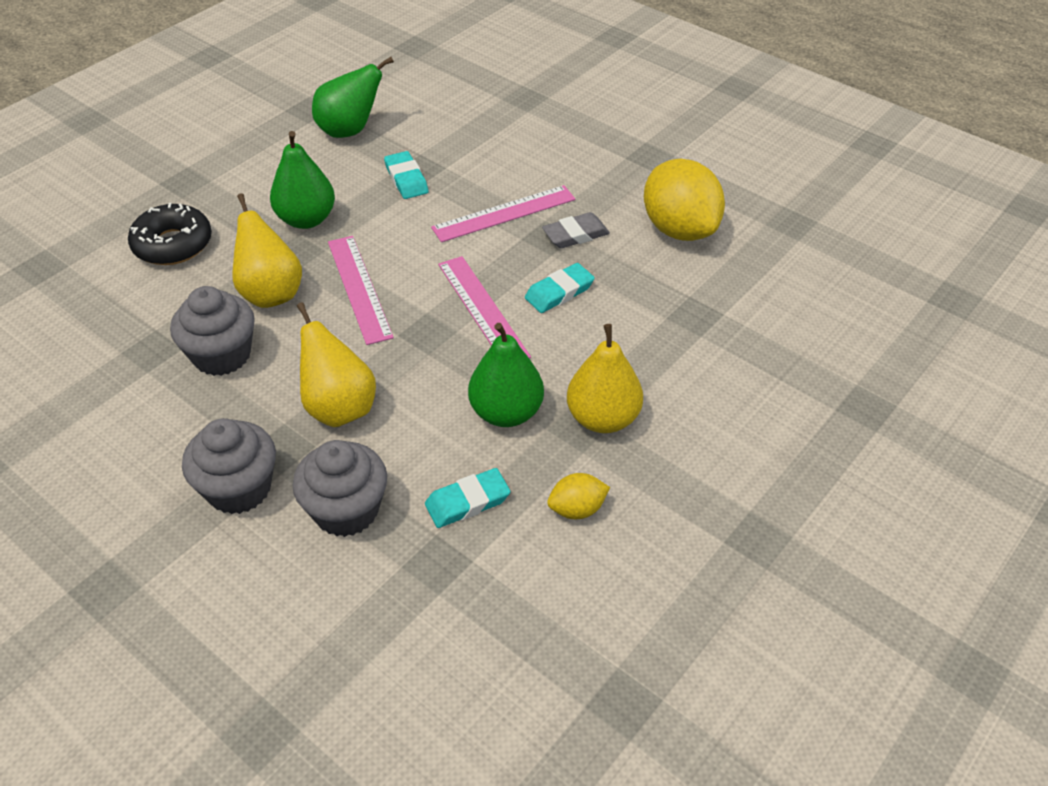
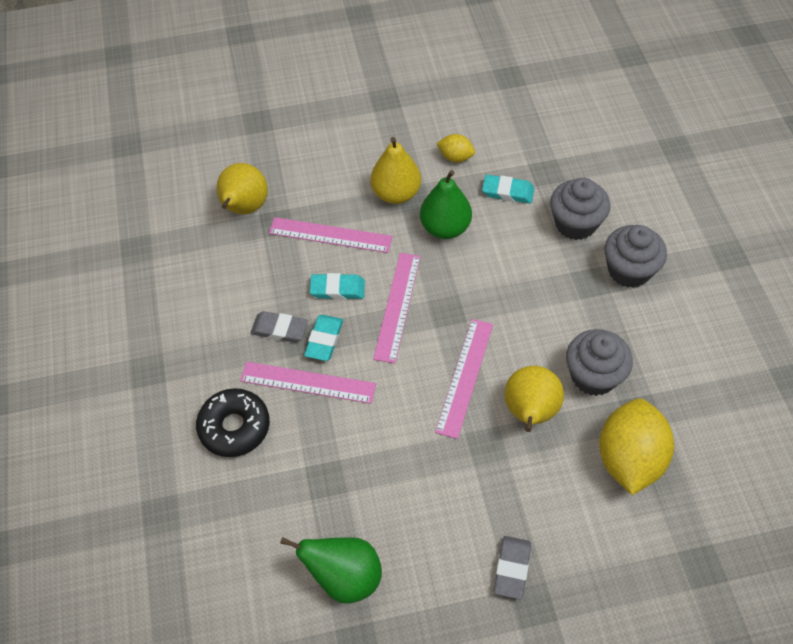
camera: 140 degrees left, 10 degrees up
(173, 244) = (580, 519): black donut -> black donut (234, 427)
(216, 191) = (512, 568): none -> grey eraser
(306, 219) = (457, 477): green pear -> none
(339, 408) = (540, 288): yellow pear -> yellow pear (244, 208)
(406, 179) = (347, 473): turquoise eraser -> turquoise eraser (324, 340)
(624, 334) = (330, 235): none -> pink ruler
(679, 229) = (209, 289): yellow lemon -> yellow lemon (629, 459)

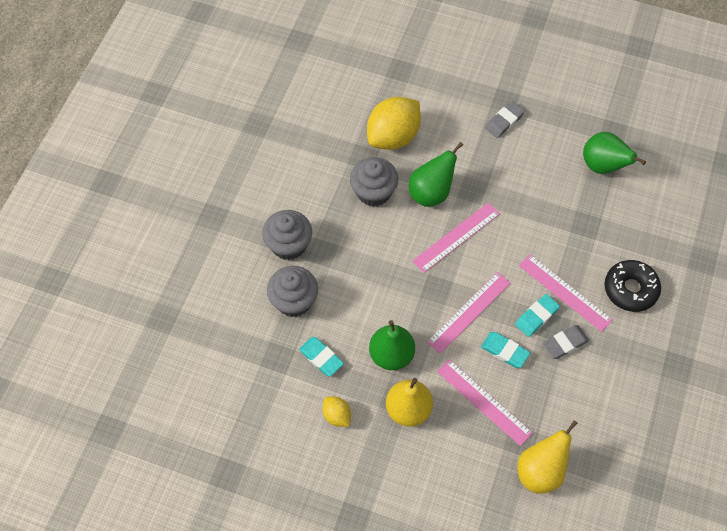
camera: 150 degrees left, 5 degrees up
(279, 329) = (565, 343): grey eraser -> grey eraser turned 75 degrees counterclockwise
(530, 412) = (431, 193): yellow pear -> green pear

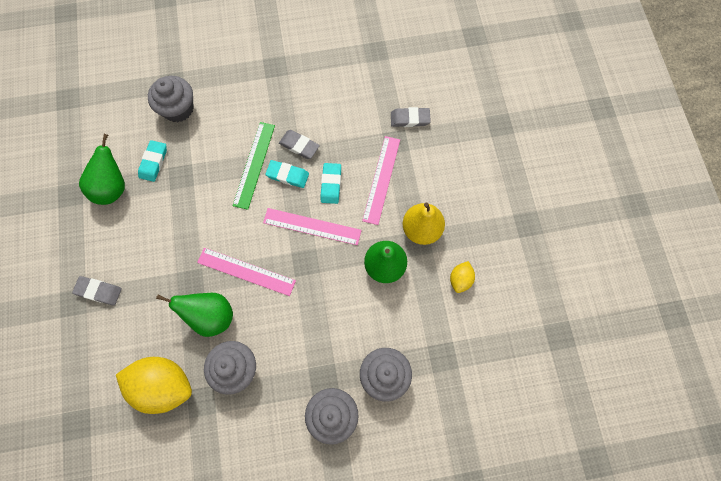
camera: 120 degrees left, 10 degrees up
(321, 358) = (421, 320): turquoise eraser -> turquoise eraser (153, 162)
(540, 471) = (410, 119): yellow pear -> grey eraser
(565, 292) = (254, 165): pink ruler -> green ruler
(630, 289) = (226, 120): black donut -> none
(666, 253) = (178, 109): none -> grey cupcake

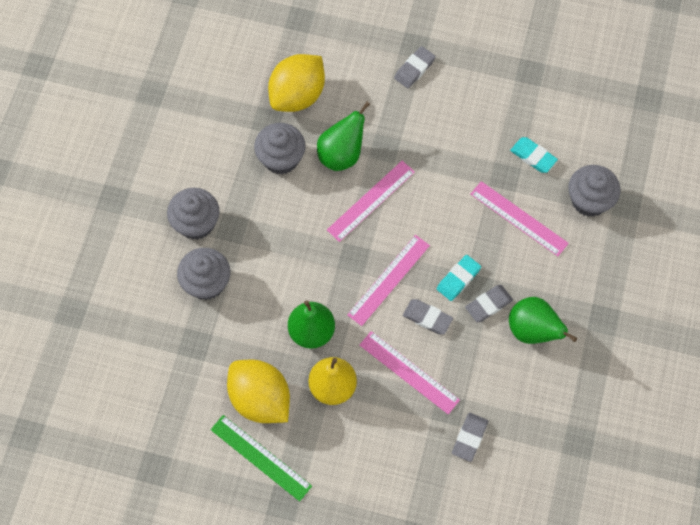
camera: 115 degrees right, 5 degrees down
(112, 187) = (520, 111): green pear -> green pear (533, 330)
(215, 152) = (519, 218): none -> pink ruler
(254, 165) = (486, 251): green ruler -> green ruler (260, 457)
(331, 184) = (427, 318): turquoise eraser -> grey eraser
(460, 279) = (260, 399): yellow lemon -> yellow lemon, size x2.10

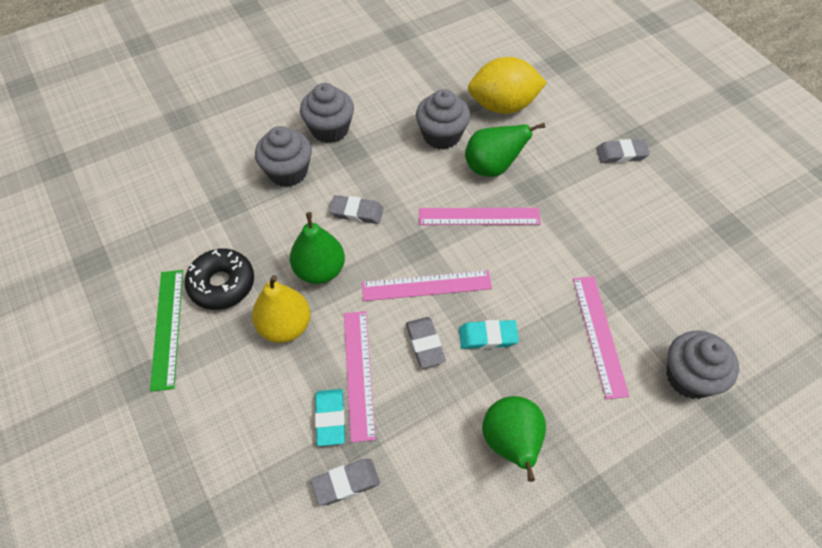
camera: 45 degrees right, 10 degrees down
(260, 399) = (222, 284): yellow lemon -> black donut
(488, 305) = (492, 382): grey eraser -> grey eraser (356, 212)
(533, 156) = (666, 296): turquoise eraser -> turquoise eraser (330, 418)

